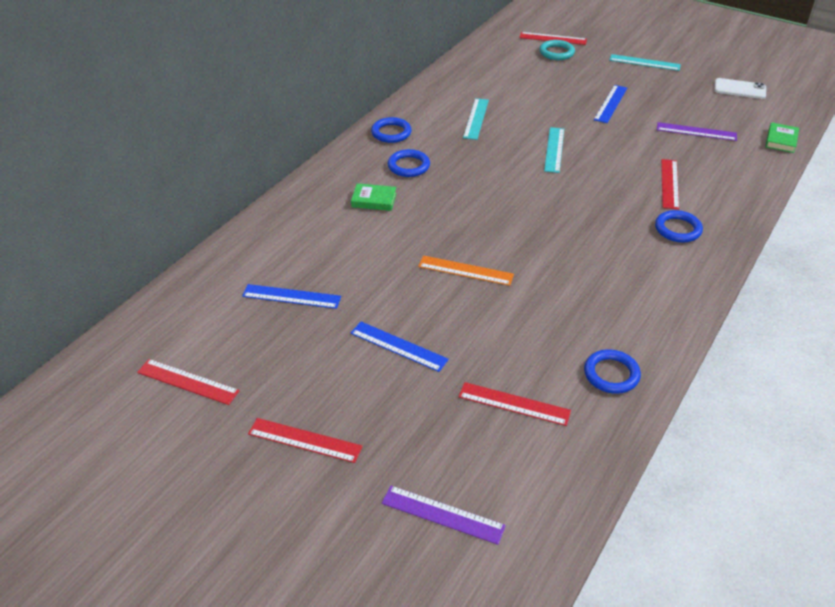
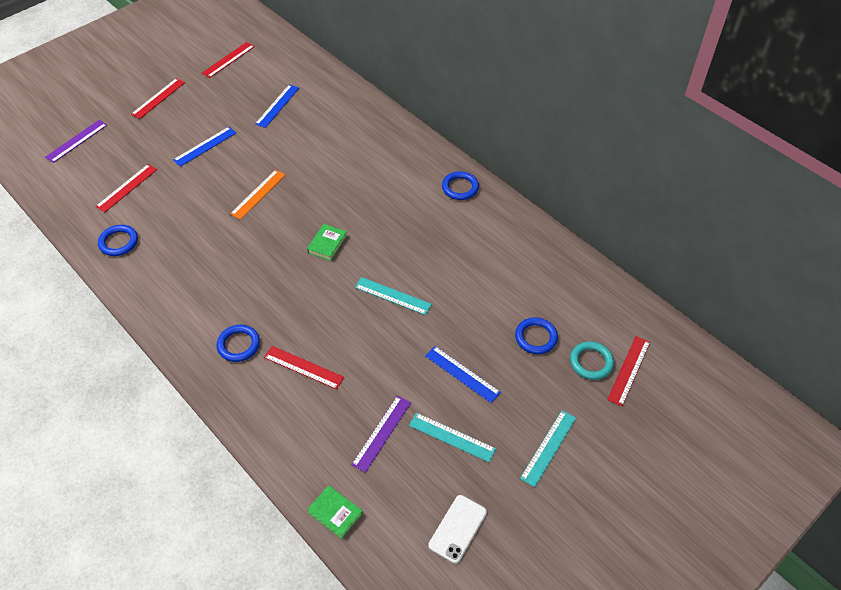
camera: 105 degrees right, 10 degrees up
(374, 200) = (365, 160): green book -> green book (327, 244)
(408, 166) = (404, 189): blue ring -> blue ring (536, 337)
(476, 118) = (466, 251): turquoise ruler -> turquoise ruler (452, 437)

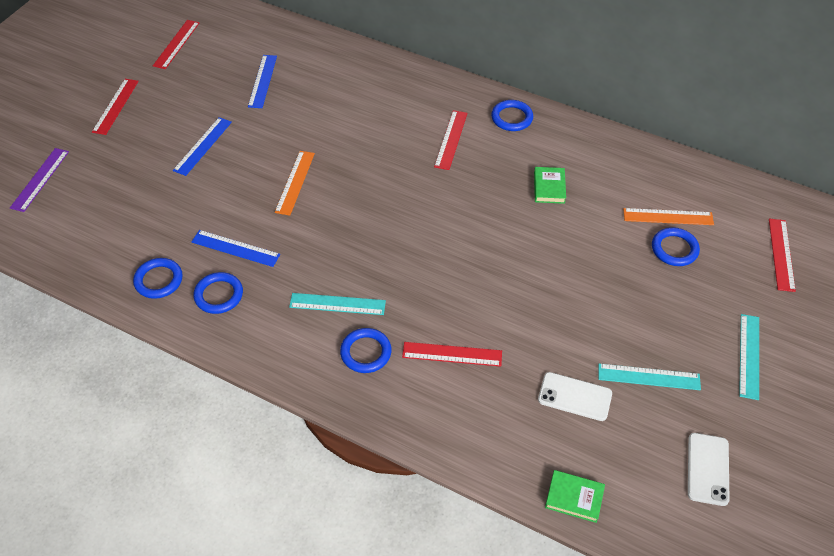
camera: 20 degrees left, 0 degrees up
(127, 188) = (134, 216): red ruler -> red ruler (451, 139)
(155, 266) = (219, 295): none -> blue ring
(327, 244) = (403, 215): green book -> green book (549, 187)
(381, 433) = (574, 397): purple ruler -> white phone
(393, 296) = (505, 249): turquoise ruler -> turquoise ruler (337, 304)
(462, 374) = (622, 308): blue ruler -> blue ruler (235, 248)
(546, 308) = (668, 217): none -> orange ruler
(591, 362) = (741, 257): turquoise ring -> none

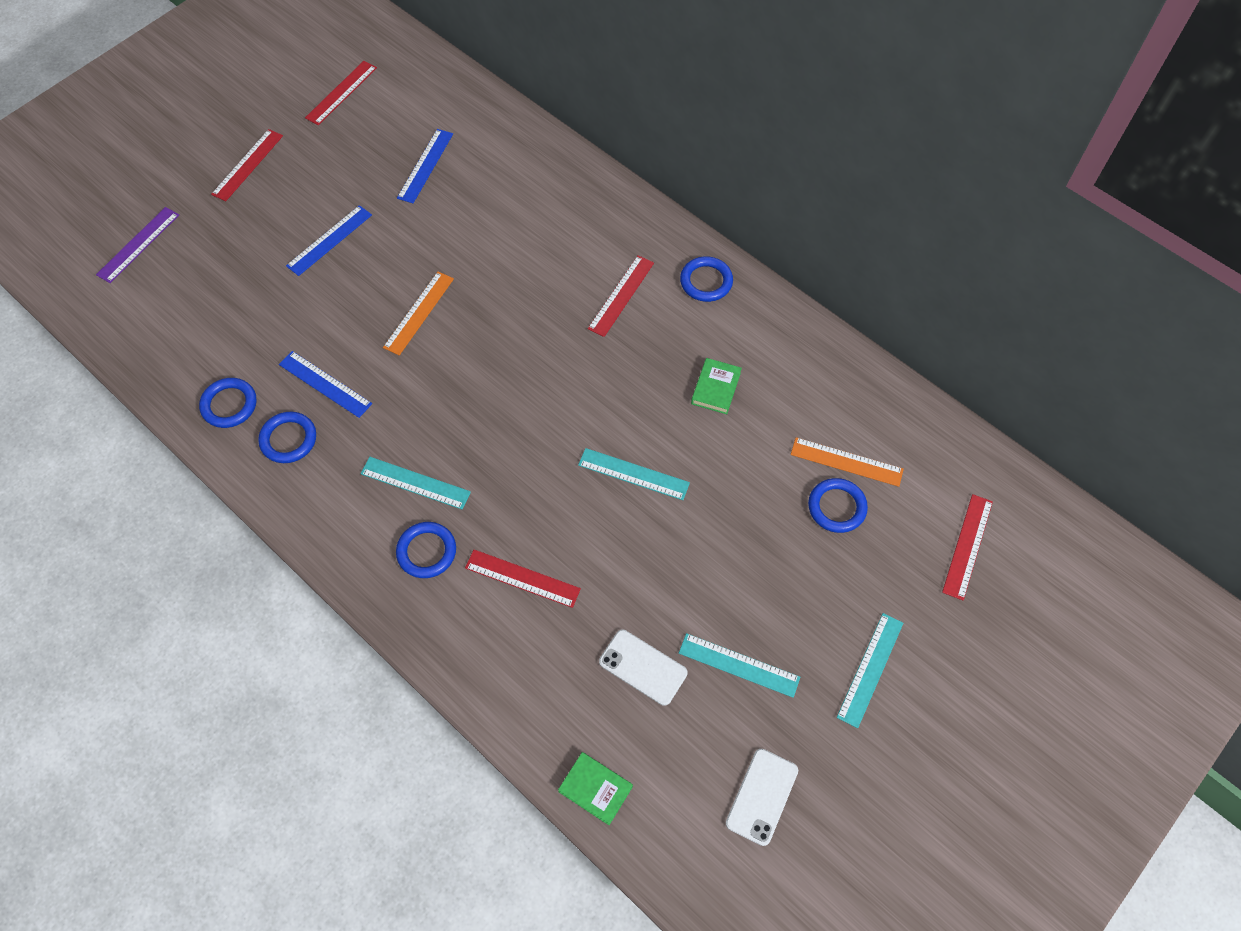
camera: 15 degrees right, 10 degrees up
(510, 260) = (633, 474): none -> turquoise ruler

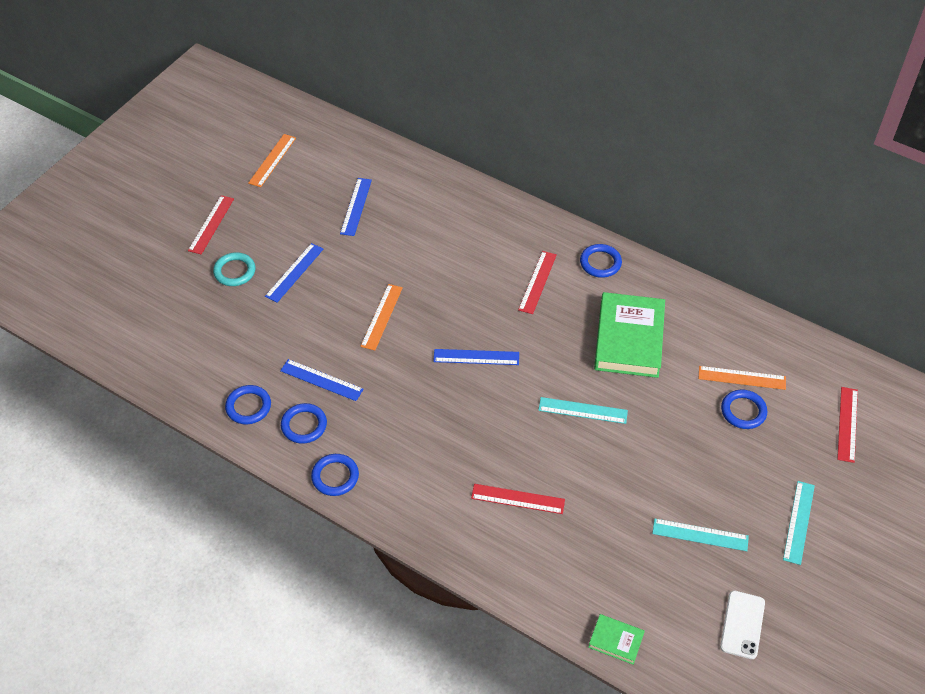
camera: 10 degrees left, 10 degrees down
(138, 244) = (138, 297): purple ruler -> none
(259, 229) = (234, 271): none -> turquoise ring
(341, 93) = (272, 160): red ruler -> orange ruler
(415, 483) = (414, 442): turquoise ruler -> none
(426, 551) = (437, 491): blue ring -> blue ring (335, 476)
(520, 383) = (476, 357): none -> blue ruler
(643, 667) = (628, 548): white phone -> none
(716, 388) = (629, 339): green book -> green book, size x2.16

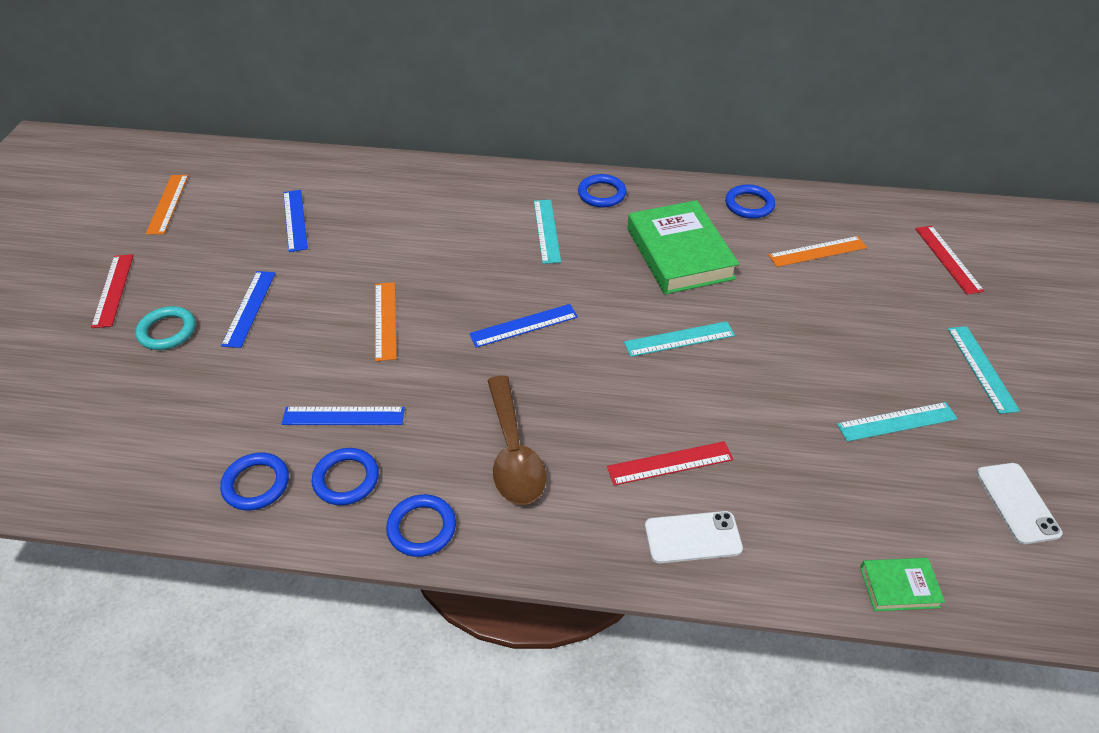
camera: 25 degrees left, 5 degrees down
(418, 449) = (513, 452): none -> brown spoon
(501, 553) = (692, 537): none -> white phone
(537, 282) = (546, 231): red ruler -> turquoise ruler
(743, 411) = (843, 281): blue ring -> blue ring (749, 205)

